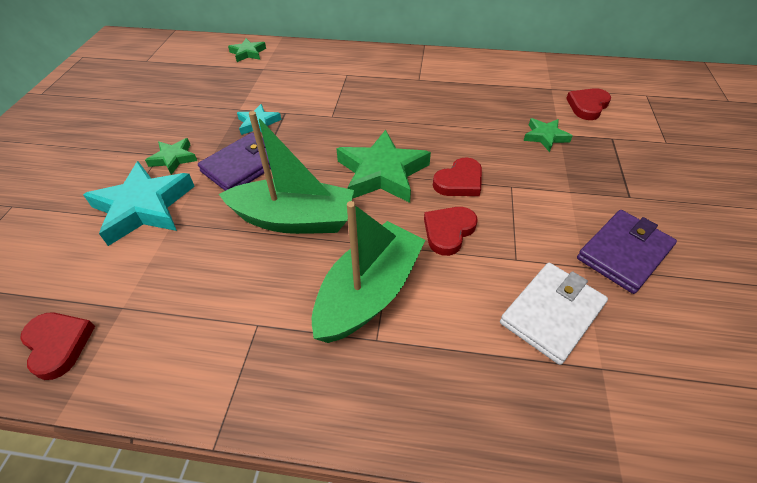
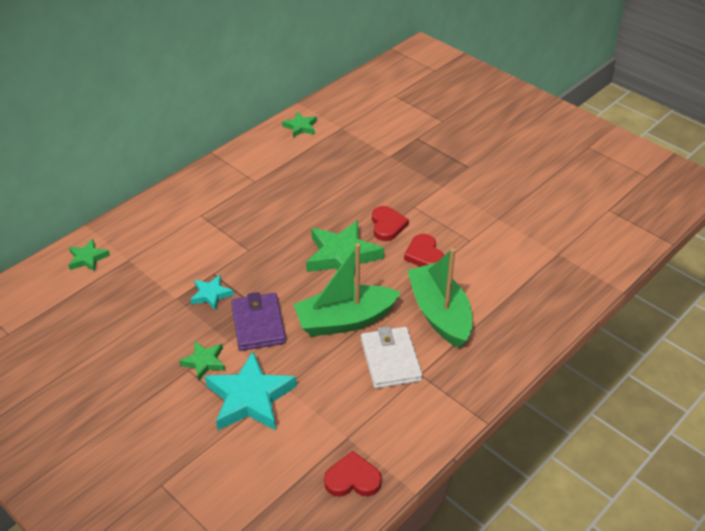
camera: 55 degrees left, 5 degrees down
(294, 219) = (345, 320): green boat -> green boat turned 150 degrees counterclockwise
(545, 137) = (386, 163): green star -> green star (300, 127)
(552, 314) = (515, 250): white wallet -> white wallet (390, 360)
(587, 106) = (377, 126): red heart -> none
(624, 253) = (503, 198): purple wallet -> none

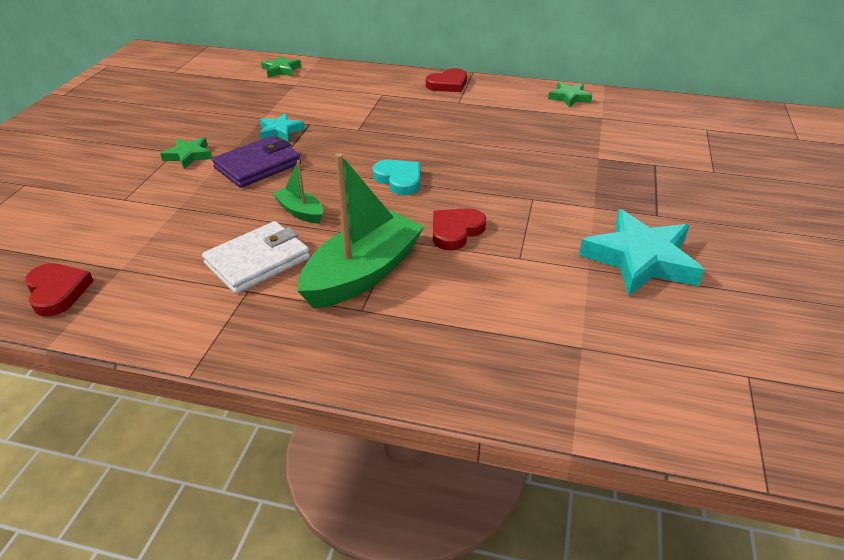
camera: 60 degrees right, 5 degrees down
(250, 398) = (153, 193): turquoise star -> turquoise star (640, 259)
(342, 256) = (399, 180): green star -> turquoise heart
(345, 320) = (300, 212): green boat -> green boat, size x0.48
(387, 225) = (478, 191): red heart -> red heart (448, 84)

